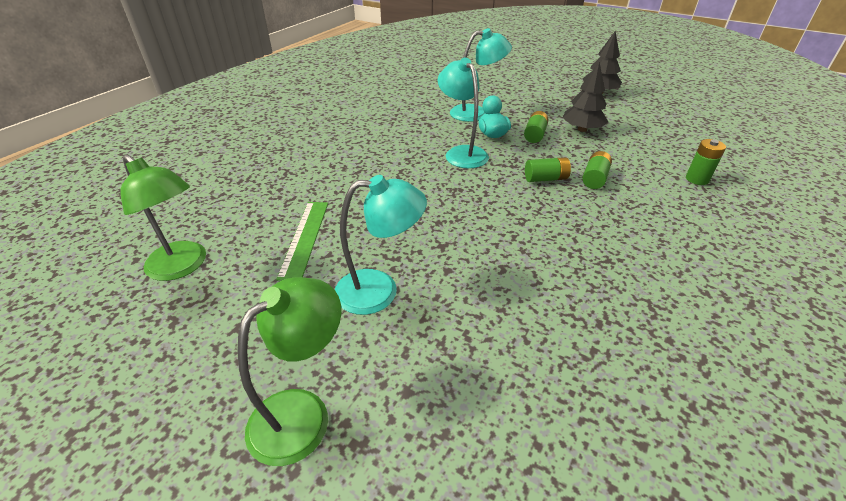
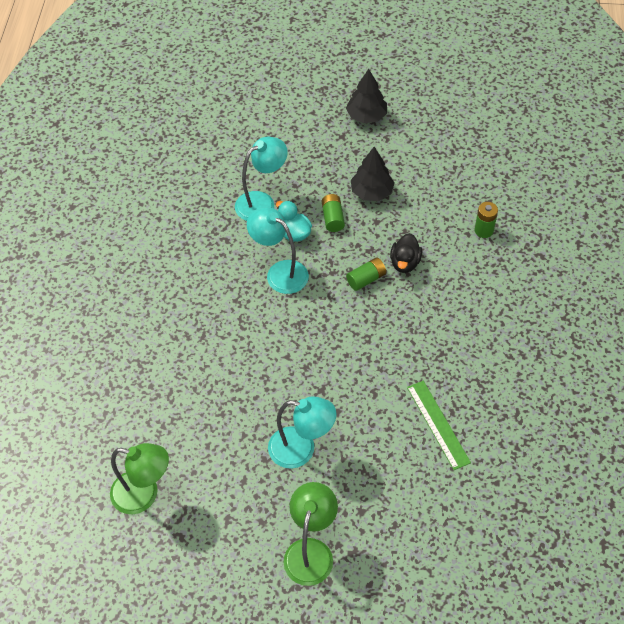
camera: 25 degrees left, 15 degrees up
(305, 238) = (214, 428): green ruler -> green ruler (438, 424)
(380, 290) = (301, 449): turquoise lamp -> turquoise lamp turned 45 degrees clockwise
(594, 178) = (405, 263): green battery -> black duck

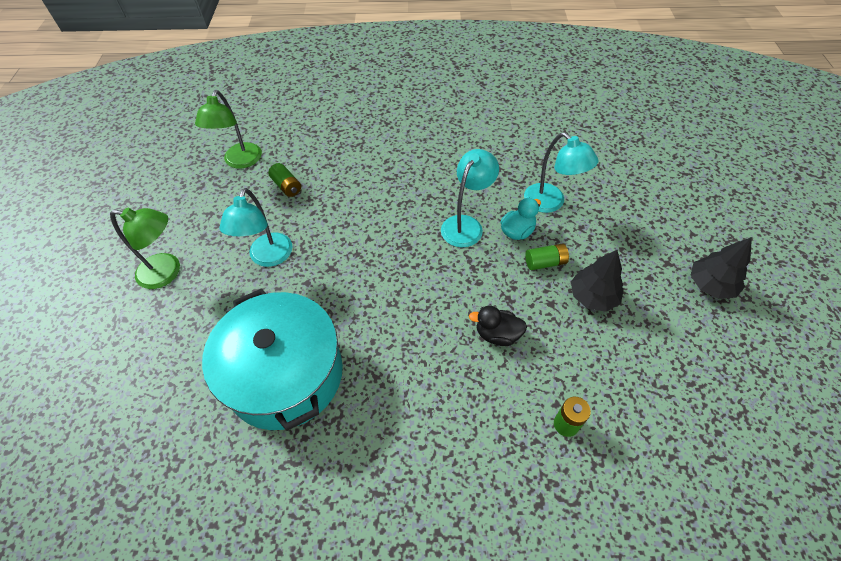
camera: 85 degrees right, 0 degrees up
(366, 279) = (468, 298): green battery -> green battery (287, 186)
(438, 424) = (285, 374): green ruler -> turquoise pot

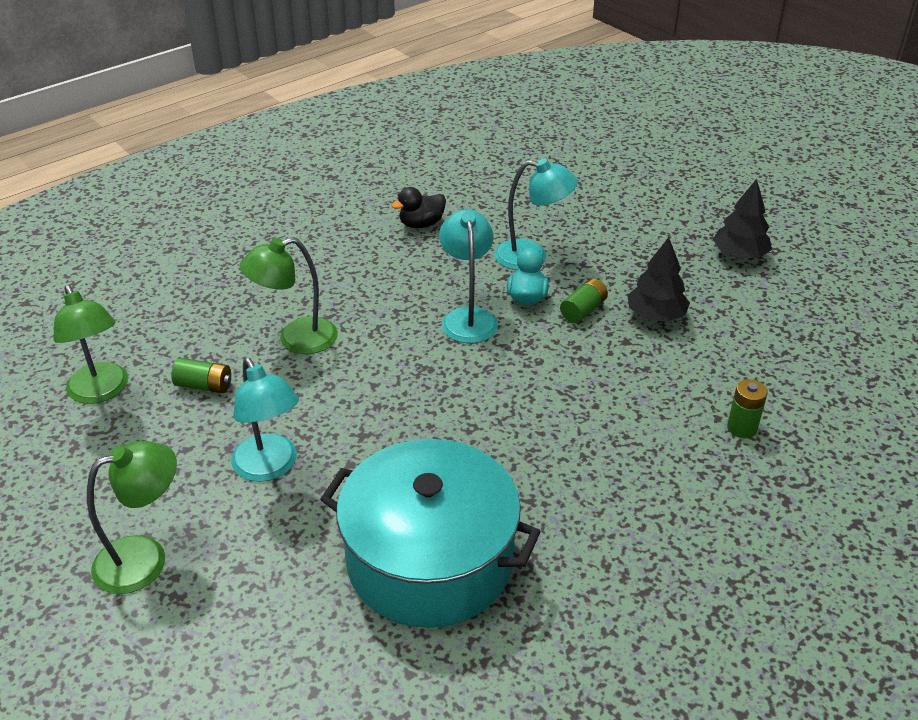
camera: 40 degrees left, 15 degrees down
(357, 184) = (296, 339): none -> green lamp
(497, 334) = (606, 394): black duck -> black duck (421, 224)

